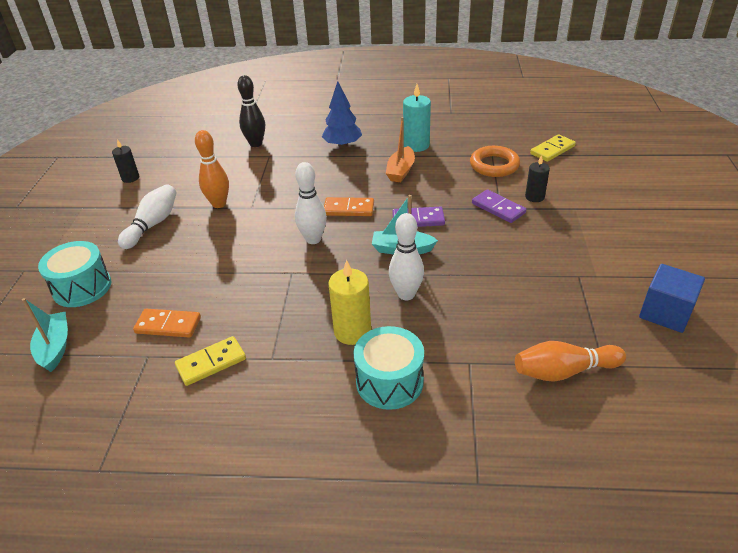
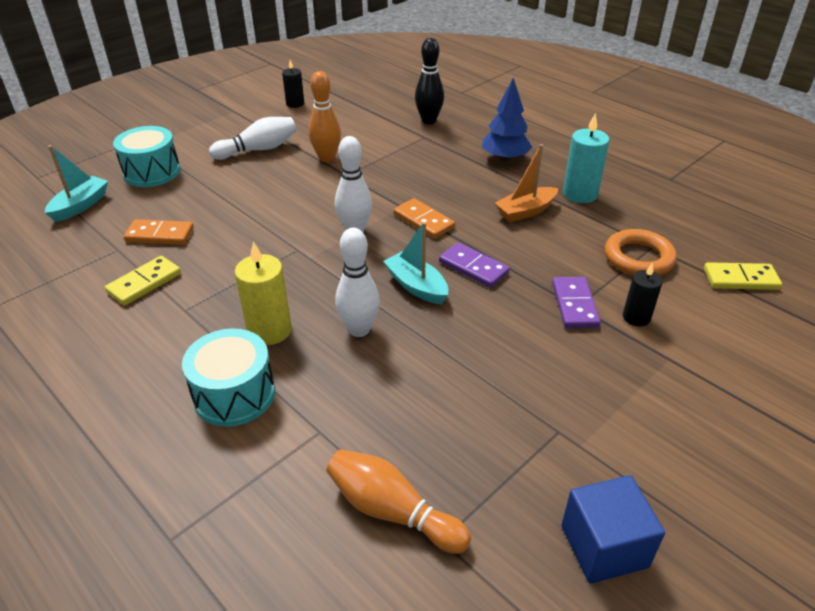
camera: 40 degrees right, 0 degrees up
(168, 325) = (160, 235): orange domino -> orange domino turned 45 degrees counterclockwise
(211, 362) = (144, 283): yellow domino -> yellow domino turned 60 degrees counterclockwise

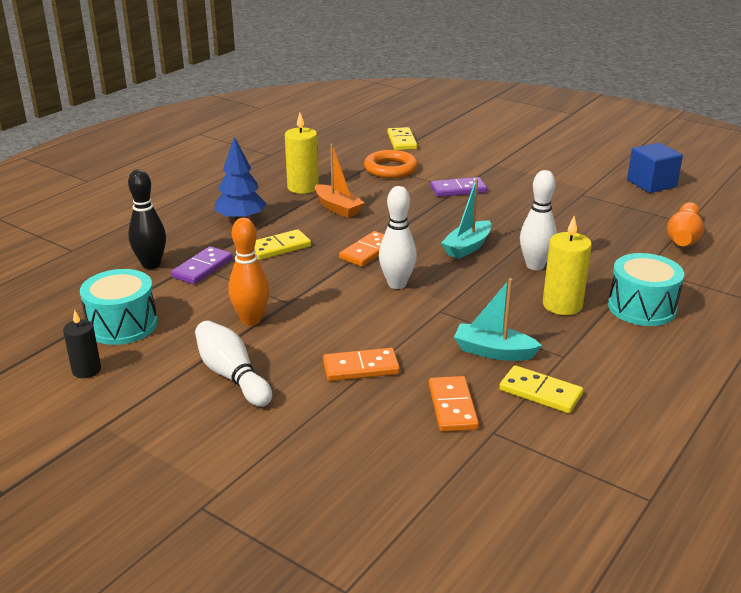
camera: 100 degrees left, 10 degrees down
(80, 206) = (413, 501): turquoise boat -> turquoise boat (493, 351)
(152, 172) = (307, 458): turquoise drum -> turquoise drum (122, 325)
(236, 200) = (361, 367): none -> orange domino
(444, 174) = (279, 247): none -> yellow domino
(473, 267) = (430, 226): purple domino -> purple domino (202, 268)
(580, 194) = (303, 187): turquoise candle -> yellow candle
(636, 317) = (461, 171): black candle -> none

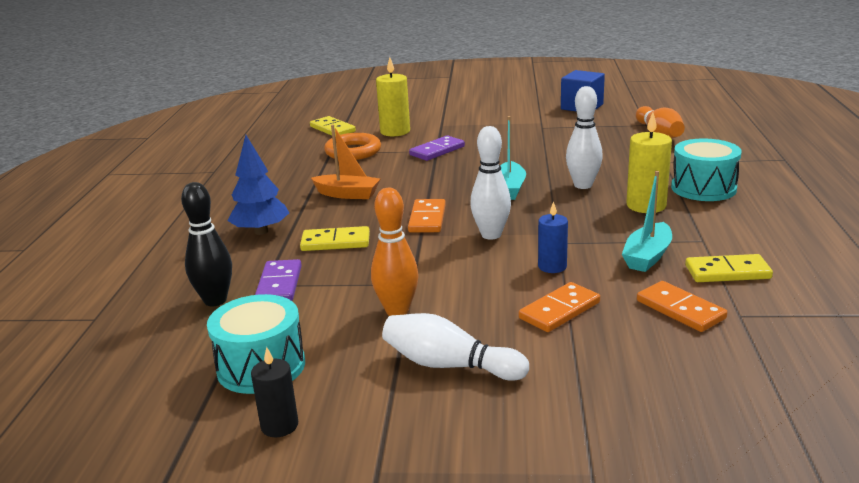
camera: 30 degrees left, 5 degrees down
(279, 247) = (335, 242): yellow domino -> yellow domino turned 60 degrees clockwise
(303, 187) = (288, 188): yellow candle -> yellow candle (395, 131)
(405, 330) = (552, 266): none -> blue candle
(493, 351) = (647, 257): turquoise boat -> turquoise boat turned 45 degrees counterclockwise

